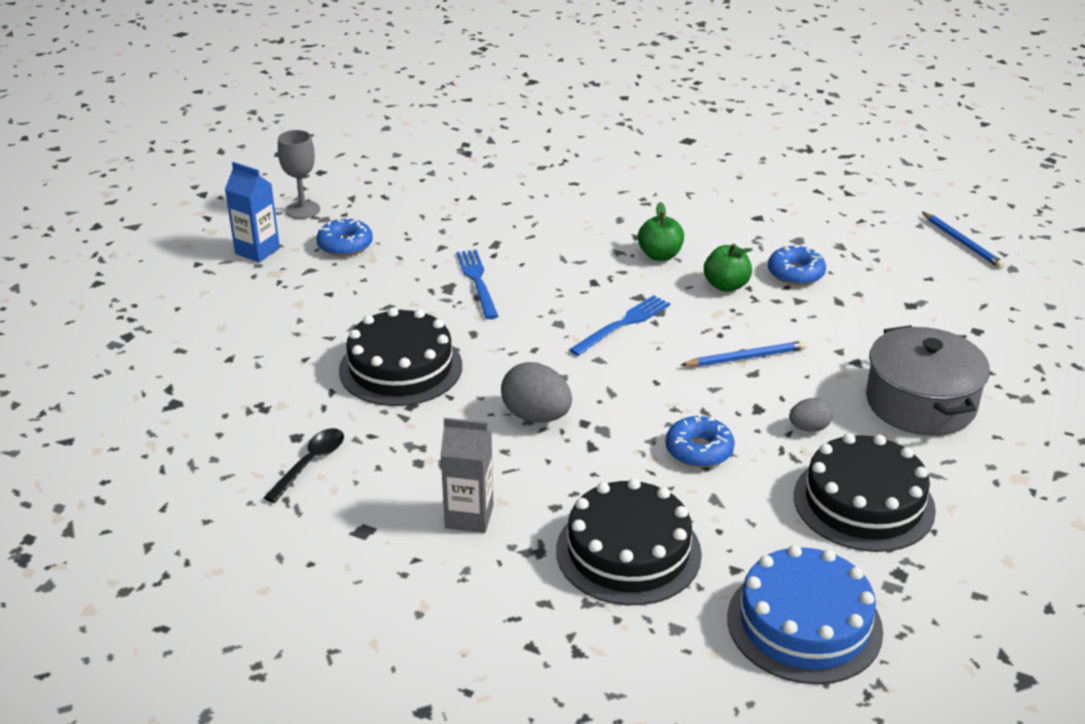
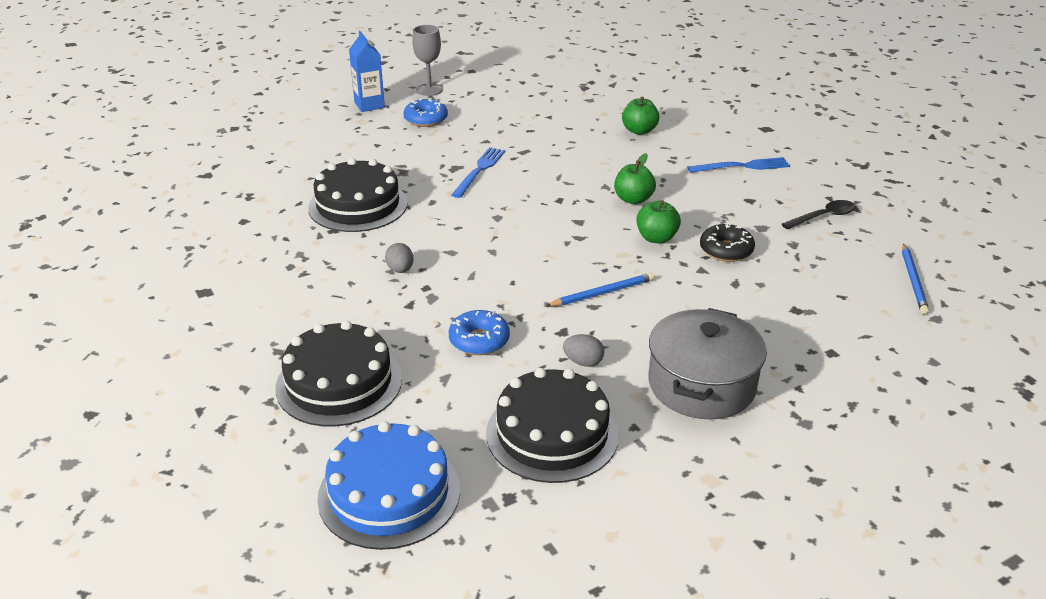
camera: 35 degrees right, 0 degrees up
(310, 463) = (230, 239): black spoon -> black spoon (823, 217)
(469, 517) = (273, 313): grey carton -> none
(536, 416) = (400, 270): grey egg -> grey egg, size x0.57
(578, 182) = (639, 131): none -> green apple
(623, 324) = (541, 235): blue fork -> blue fork (742, 166)
(746, 357) = (602, 293): blue pencil -> blue pencil turned 45 degrees counterclockwise
(795, 273) = (726, 250): blue donut -> black donut

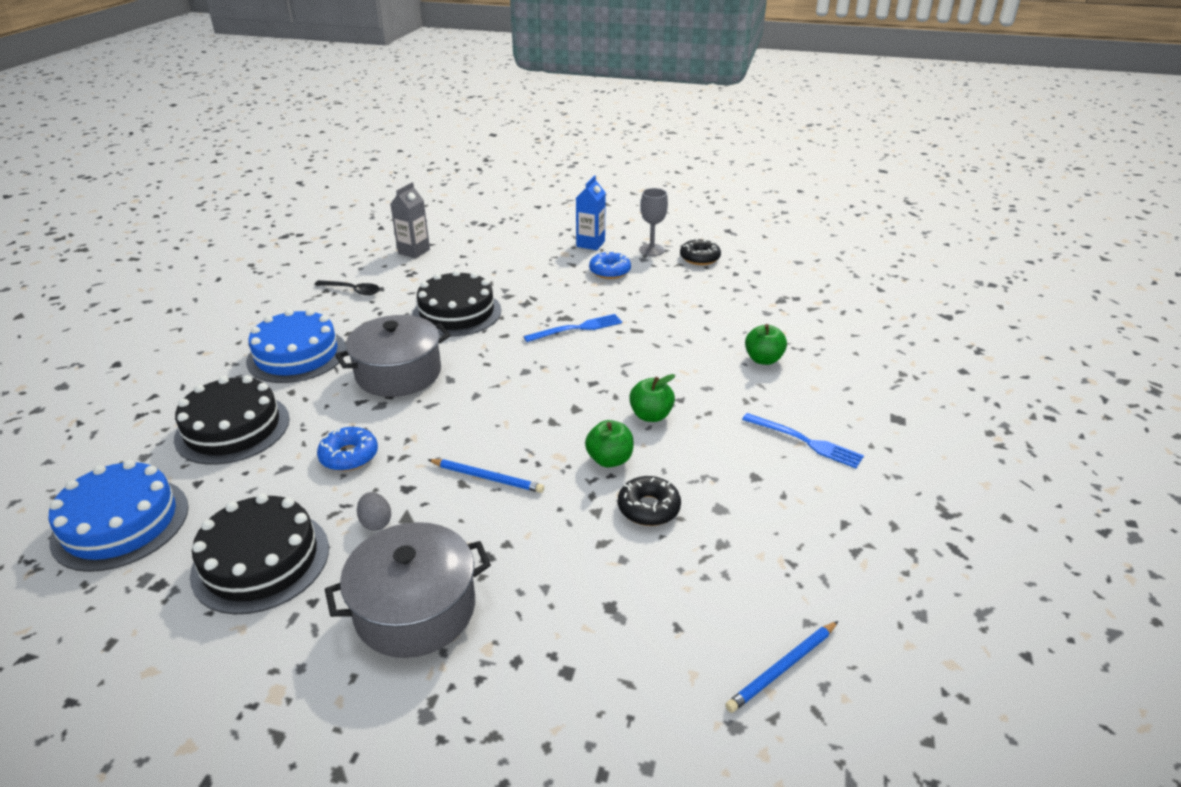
camera: 45 degrees right, 0 degrees up
(212, 178) = (414, 251): none -> grey carton
(277, 306) = (297, 355): none -> blue cake
(400, 270) = (398, 373): grey egg -> grey pot
(477, 81) = (699, 258): none -> black donut
(823, 217) = (802, 538): black spoon -> black spoon (352, 290)

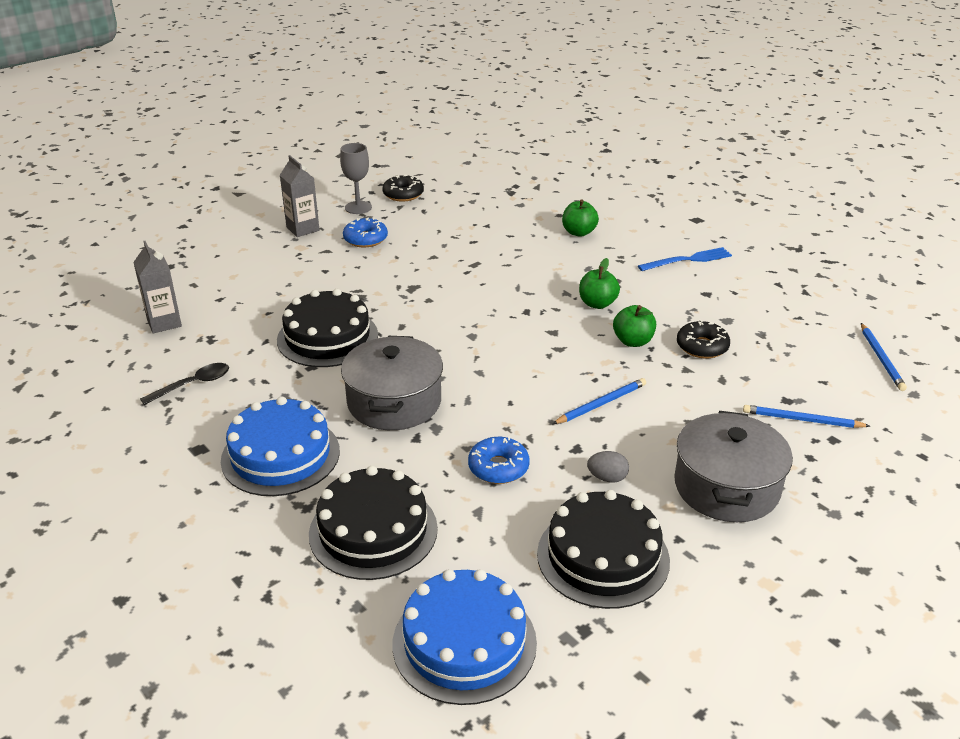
camera: 55 degrees left, 0 degrees up
(576, 328) = (437, 288): blue fork -> none
(582, 631) = (802, 420): none -> blue pencil
(590, 244) = (303, 229): blue carton -> grey carton

